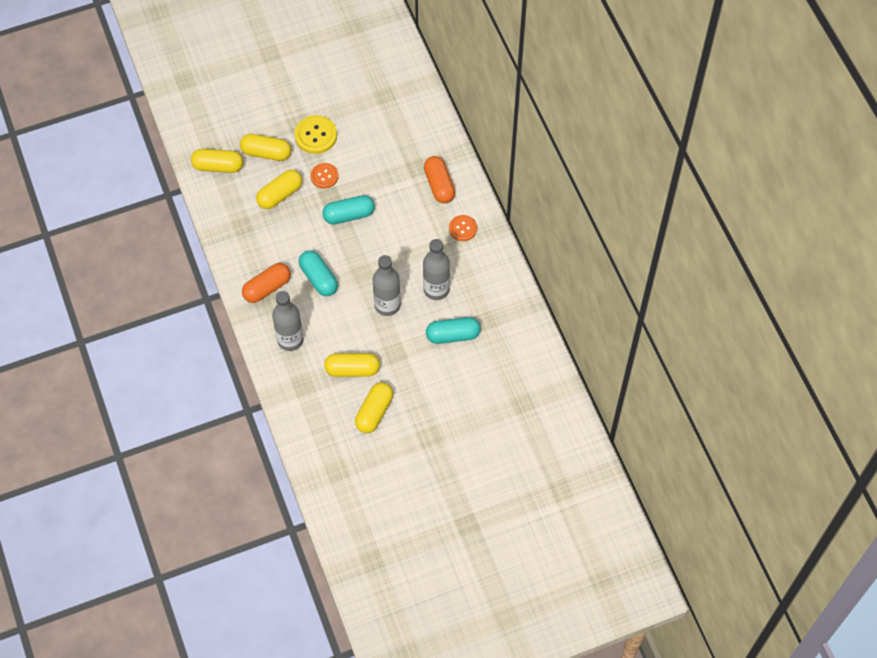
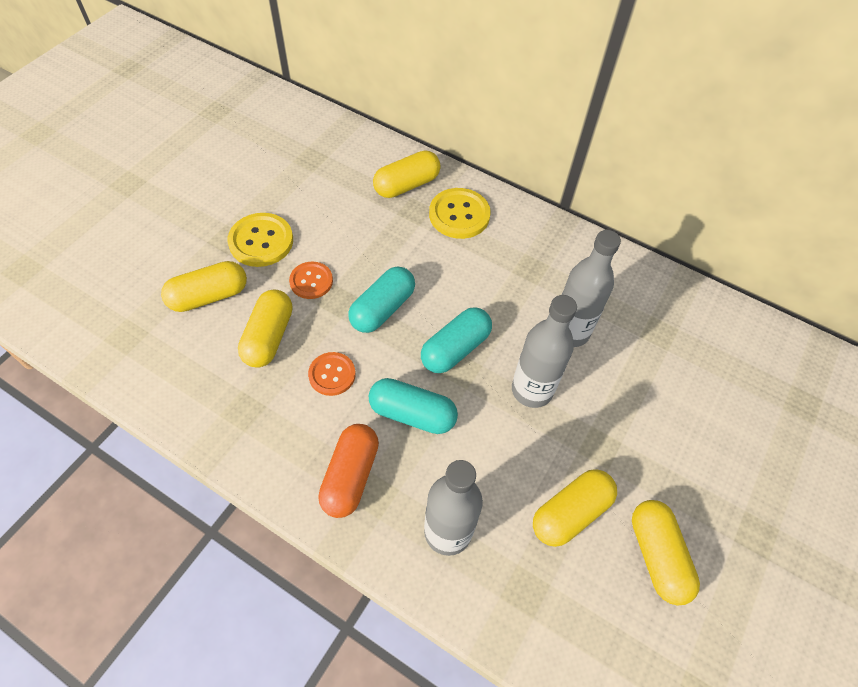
camera: 40 degrees left, 5 degrees down
(218, 166) = (149, 351): yellow capsule -> yellow capsule (407, 185)
(439, 185) = (459, 215): orange capsule -> yellow button
(453, 335) = (643, 374): turquoise capsule -> turquoise capsule (455, 349)
(463, 228) = (530, 245): orange button -> orange button (332, 374)

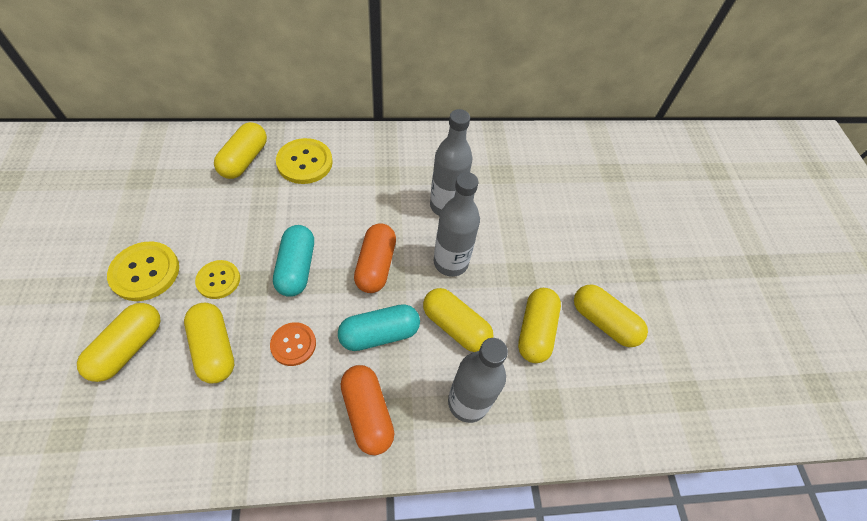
camera: 40 degrees left, 0 degrees up
(311, 281) = (218, 280): orange button -> yellow button
(455, 349) = (376, 265): turquoise capsule -> orange capsule
(490, 454) = (455, 326): none -> yellow capsule

